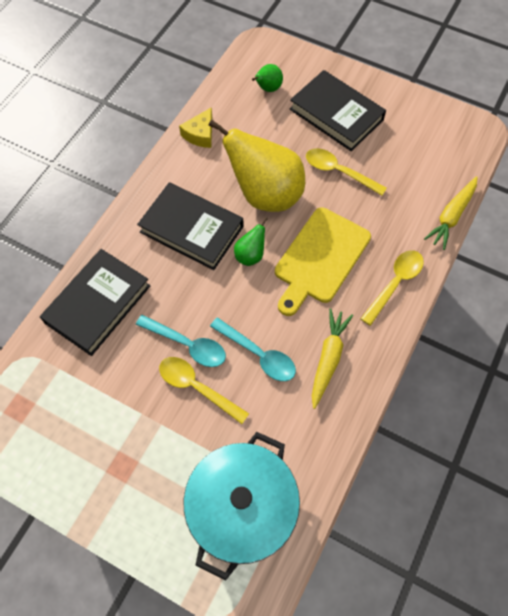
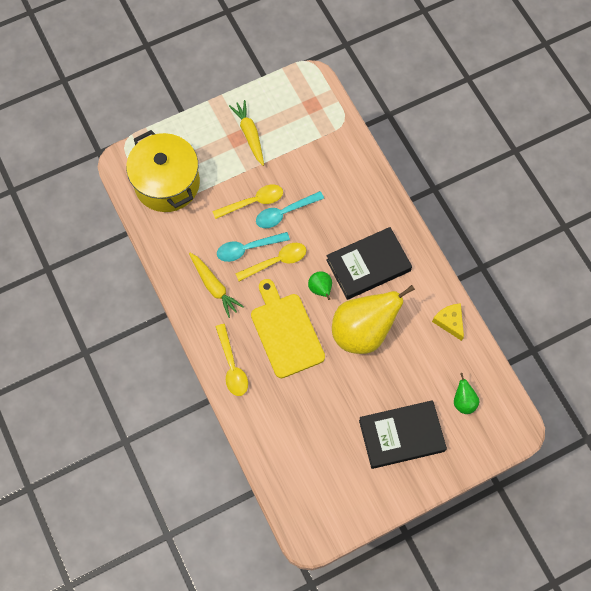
camera: 125 degrees right, 5 degrees up
(98, 304) = (351, 178): black book -> none
(242, 509) = (167, 183): turquoise pot -> yellow pot
(338, 172) = (346, 397): yellow spoon -> yellow spoon (276, 261)
(451, 216) = (252, 447): yellow carrot -> yellow carrot (249, 134)

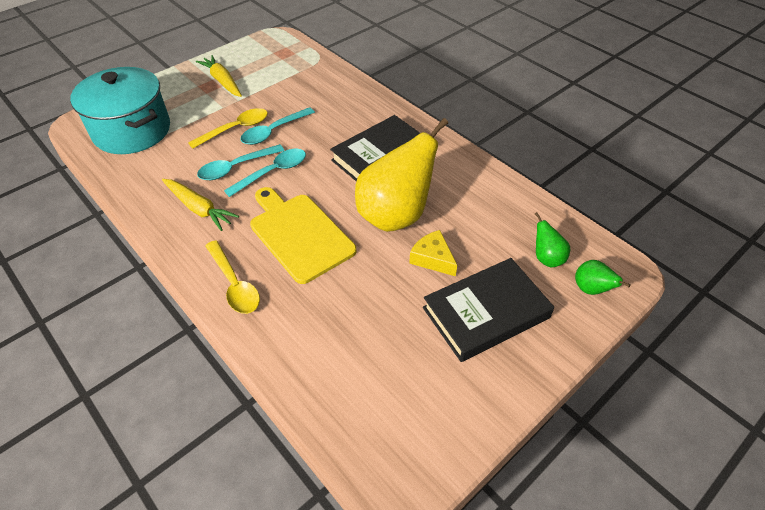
camera: 15 degrees left, 20 degrees down
(167, 183) = (132, 131): yellow pot -> turquoise pot
(276, 261) = (273, 172): yellow spoon -> turquoise spoon
(320, 289) = (332, 187): green pear -> green pear (591, 289)
(449, 322) = (493, 187): yellow cheese -> yellow cheese (432, 258)

